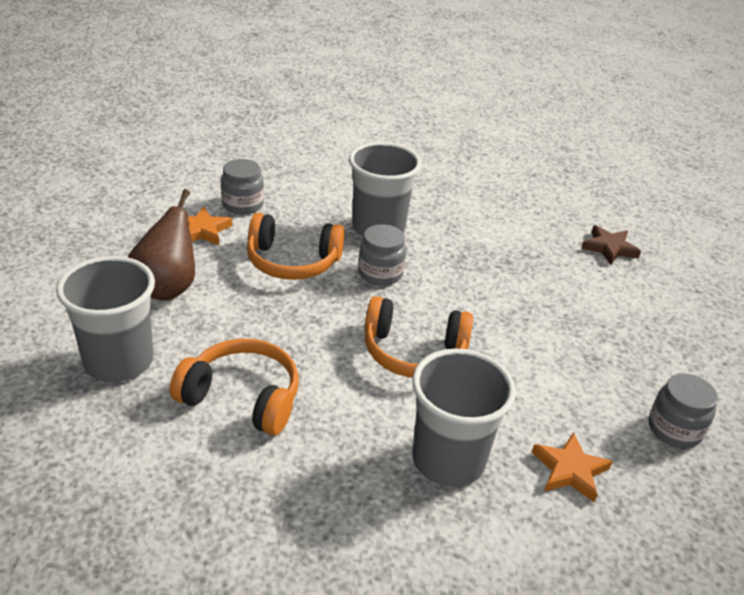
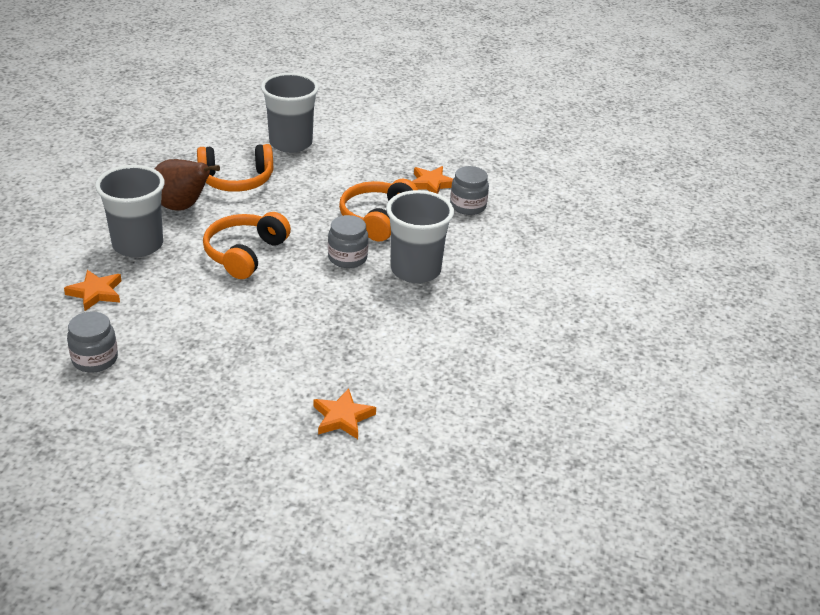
camera: 105 degrees right, 0 degrees up
(167, 288) = (360, 164): brown pear -> brown pear (182, 207)
(242, 397) = (236, 180): orange headphones -> orange headphones turned 45 degrees clockwise
(609, 248) = (342, 417): brown star -> orange star

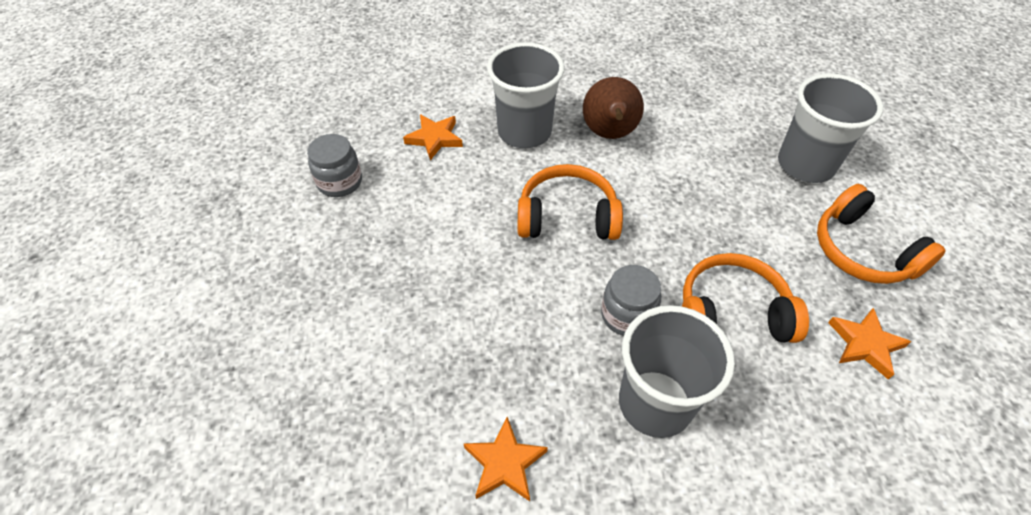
camera: 70 degrees right, 15 degrees up
(236, 180) = (691, 152): orange headphones -> orange headphones (862, 251)
(342, 417) = (325, 436): orange star -> orange star (505, 463)
(468, 206) = (856, 413): grey jar -> none

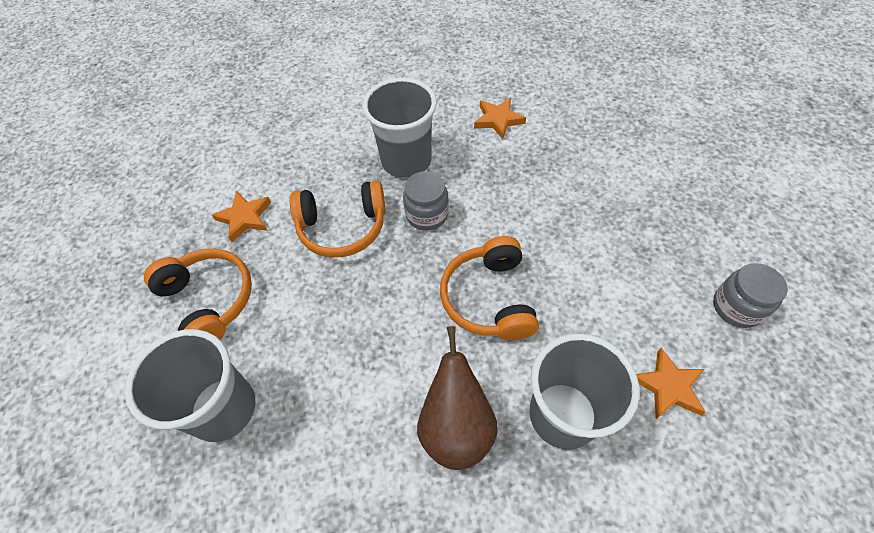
camera: 175 degrees right, 5 degrees up
(567, 217) = (489, 298): orange headphones -> orange headphones turned 90 degrees clockwise

